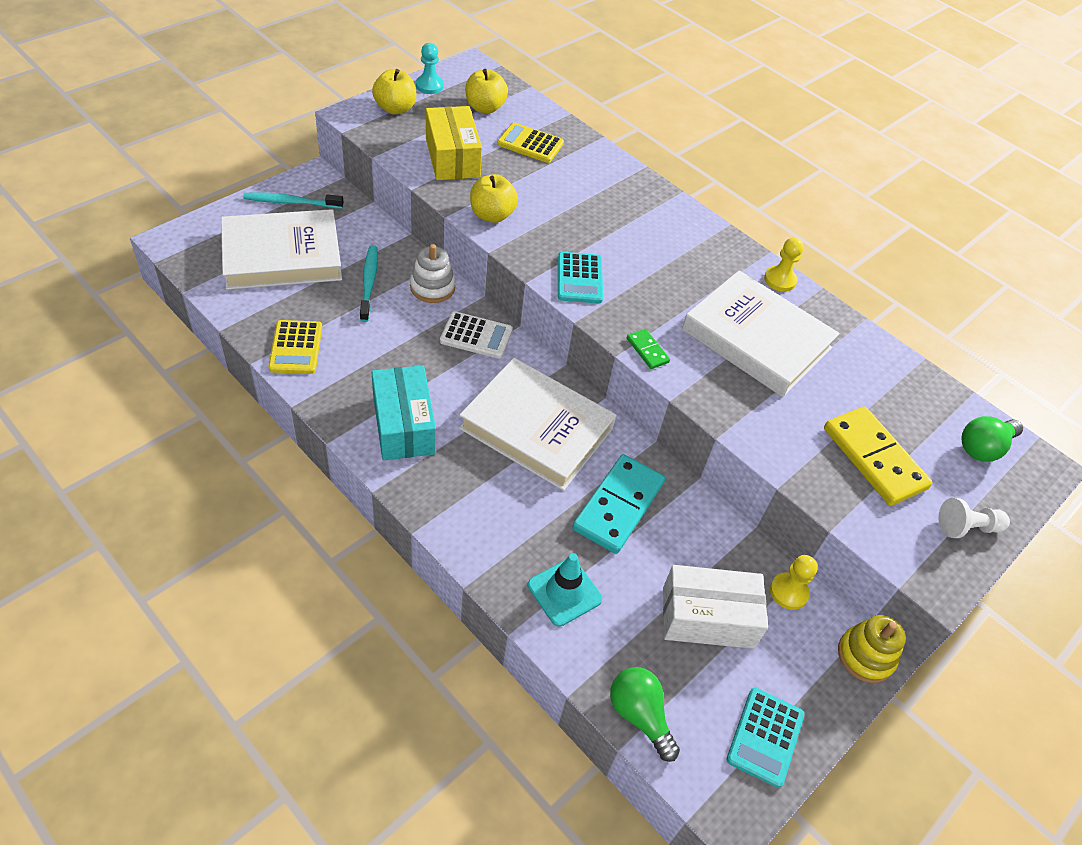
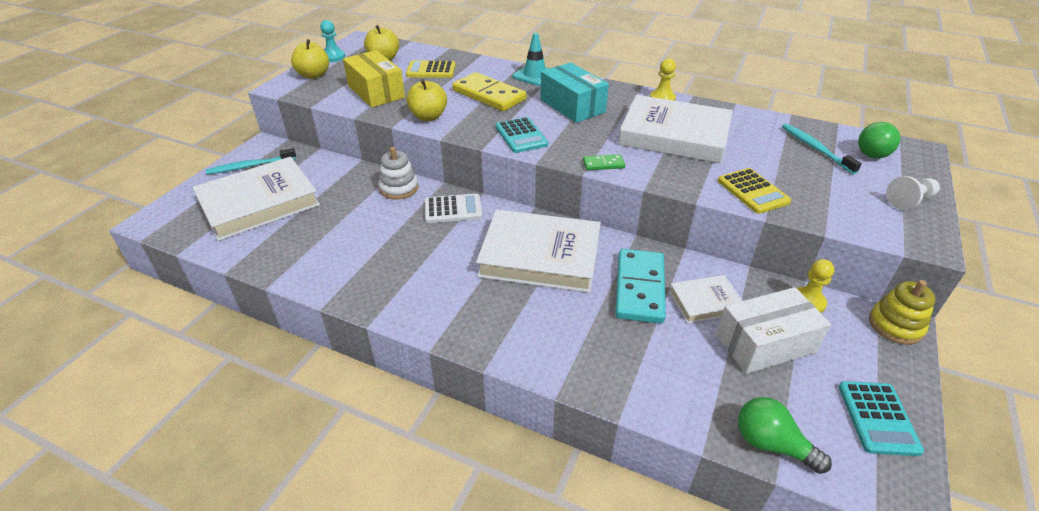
camera: 15 degrees left, 10 degrees down
(296, 347) = (302, 264): yellow calculator -> yellow calculator (752, 191)
(369, 283) = (344, 200): turquoise toothbrush -> turquoise toothbrush (815, 148)
(404, 425) = (429, 290): turquoise box -> turquoise box (572, 106)
(564, 592) = (642, 368): turquoise traffic cone -> turquoise traffic cone (534, 75)
(647, 350) = (603, 164): green domino -> green domino turned 45 degrees counterclockwise
(677, 548) = (705, 302): none -> white book
(874, 458) = (813, 180): yellow domino -> yellow domino (489, 95)

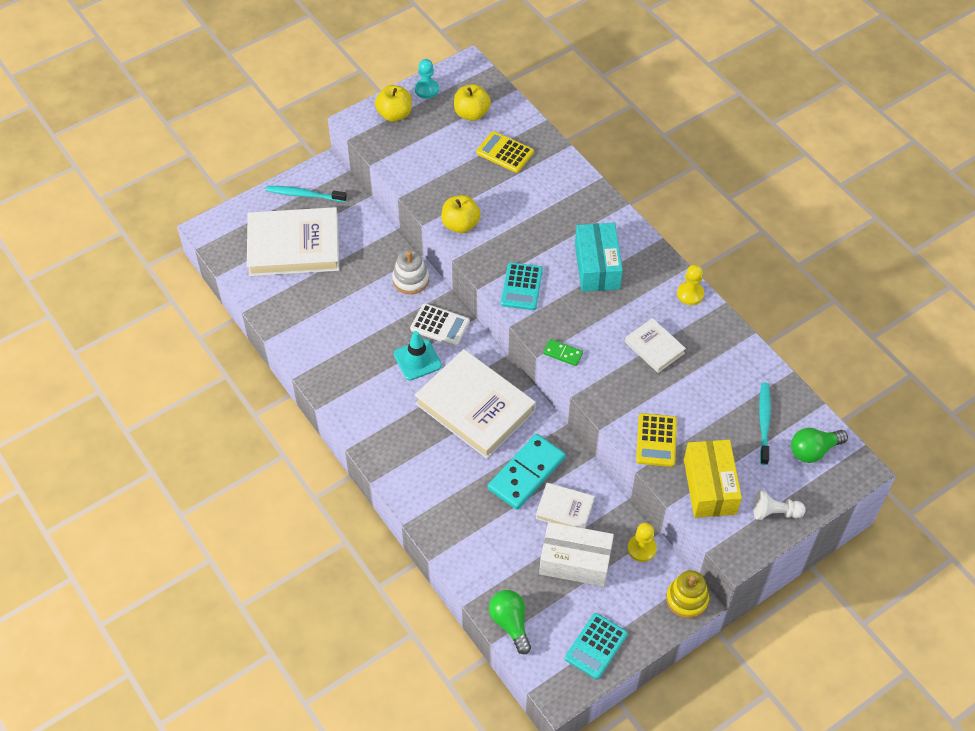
camera: 30 degrees right, 15 degrees up
(376, 92) = (436, 166): yellow box -> yellow box (710, 486)
(489, 95) = (533, 216): yellow domino -> none
(534, 75) = (597, 204): turquoise traffic cone -> turquoise traffic cone (417, 360)
(674, 135) = (654, 347): white book -> white book, size x0.50

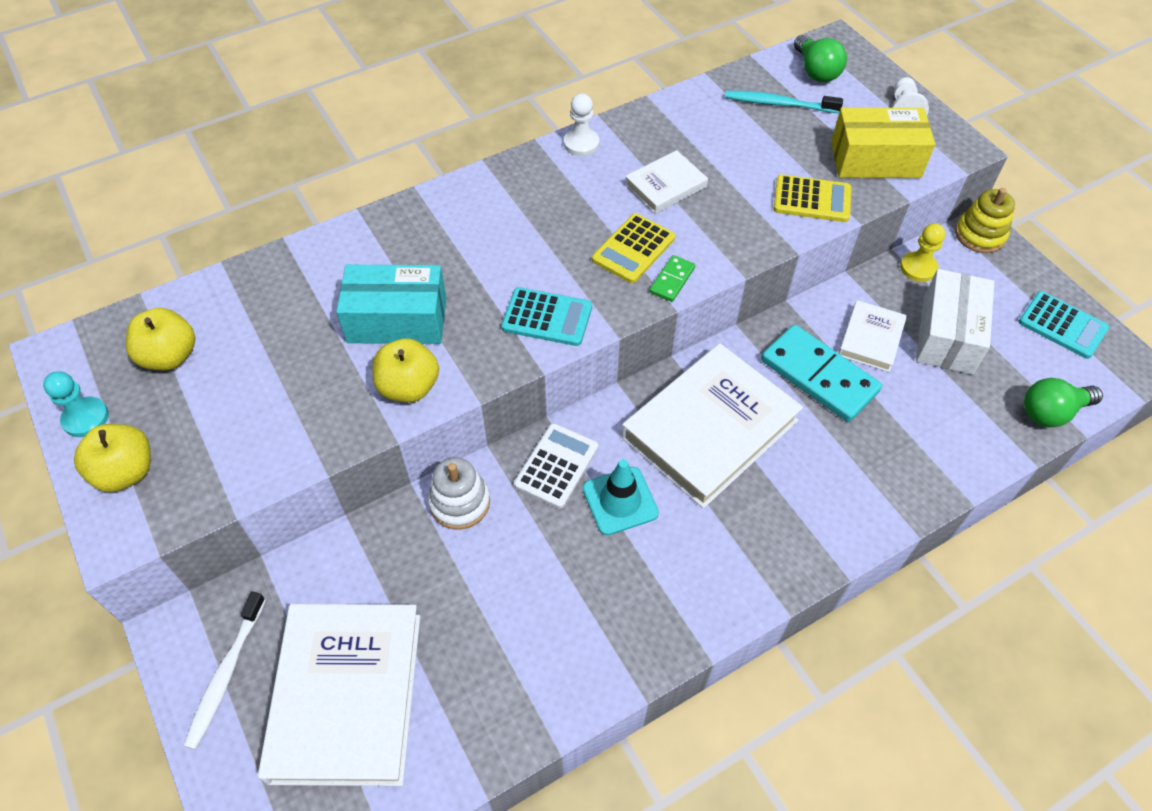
camera: 85 degrees left, 0 degrees up
(304, 195) = (226, 674): turquoise toothbrush -> white toothbrush
(505, 152) = (272, 318): yellow calculator -> yellow calculator (633, 249)
(597, 266) = (521, 229): turquoise box -> turquoise box (397, 320)
(690, 294) = (581, 143): yellow pawn -> white pawn

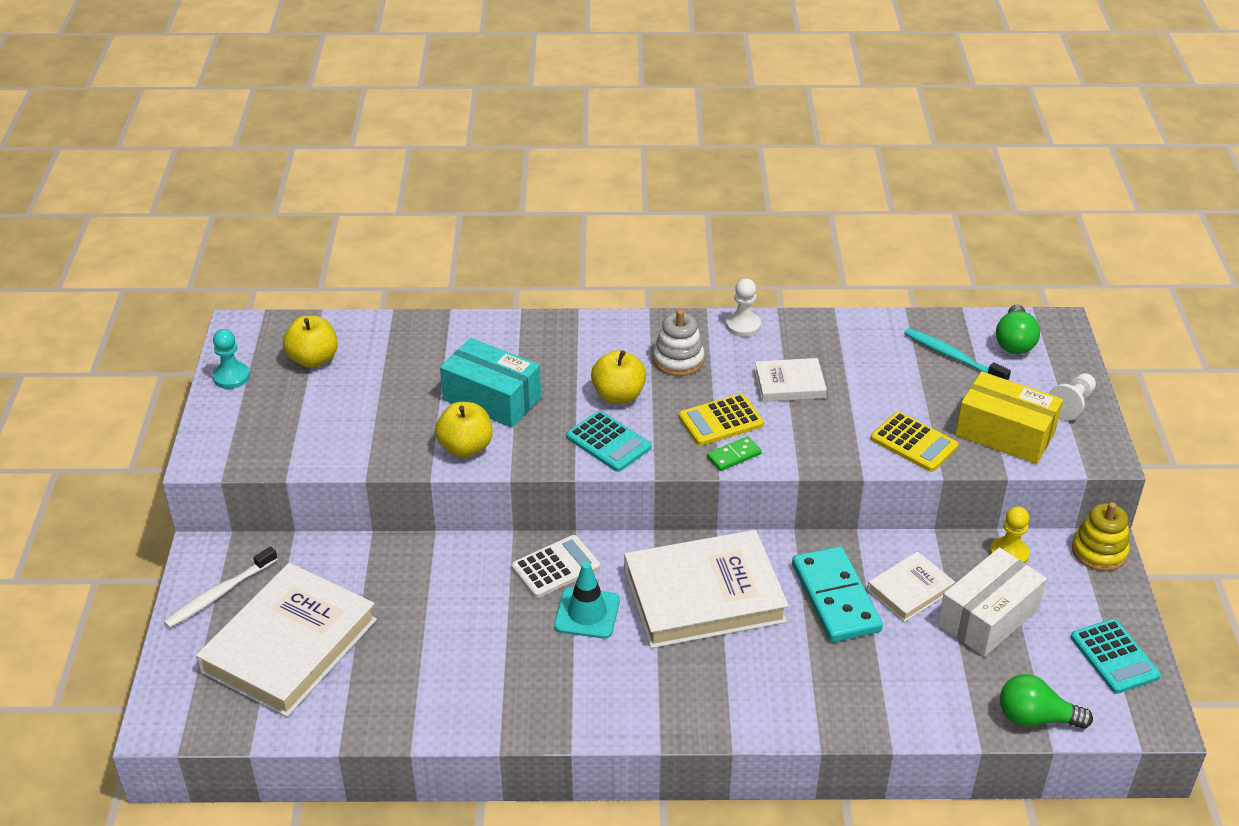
camera: 30 degrees right, 15 degrees down
(126, 472) = (234, 421): yellow apple -> yellow apple (618, 395)
(460, 502) = (461, 559): white stacking toy -> white stacking toy (678, 360)

